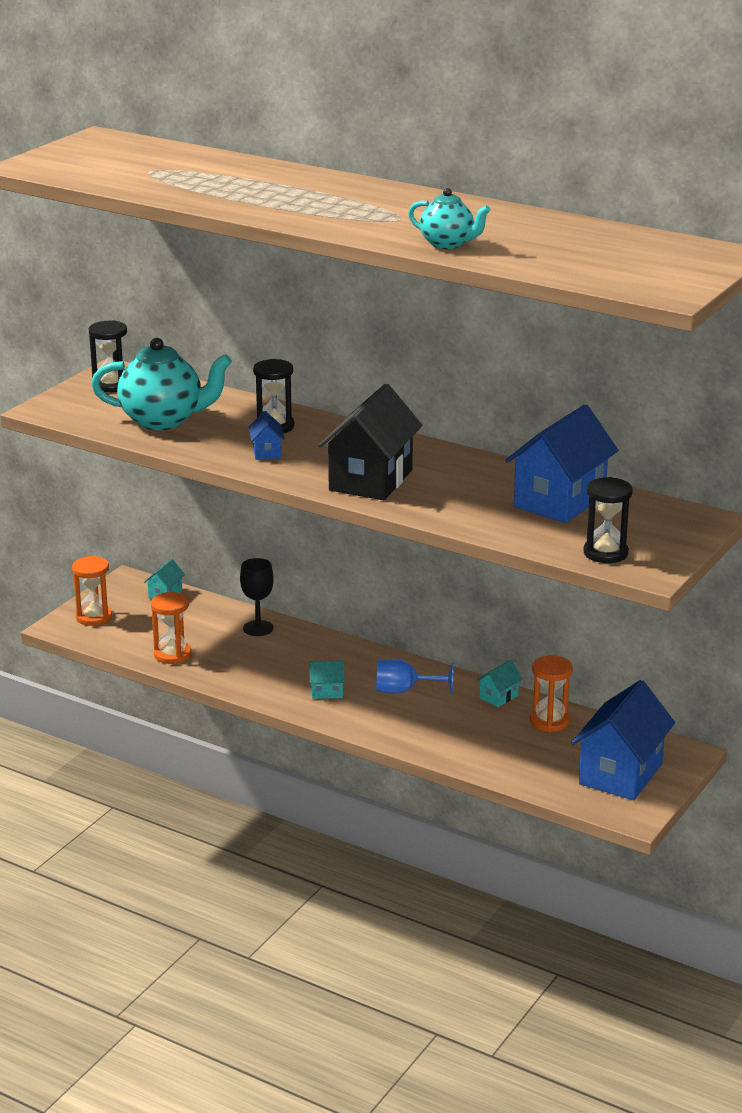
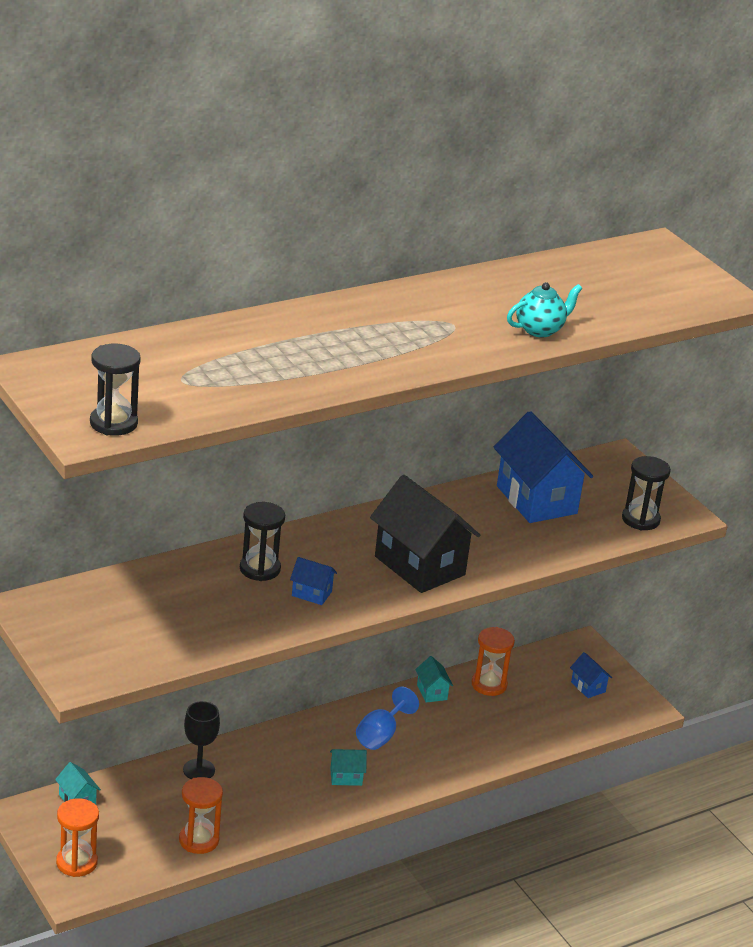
camera: 65 degrees left, 5 degrees up
(111, 385) = (62, 620): black hourglass -> black hourglass (113, 423)
(163, 420) = (183, 621): turquoise teapot -> none
(327, 692) = (346, 777): turquoise house -> turquoise house turned 60 degrees clockwise
(620, 774) = (588, 687): blue house -> blue house, size x0.44

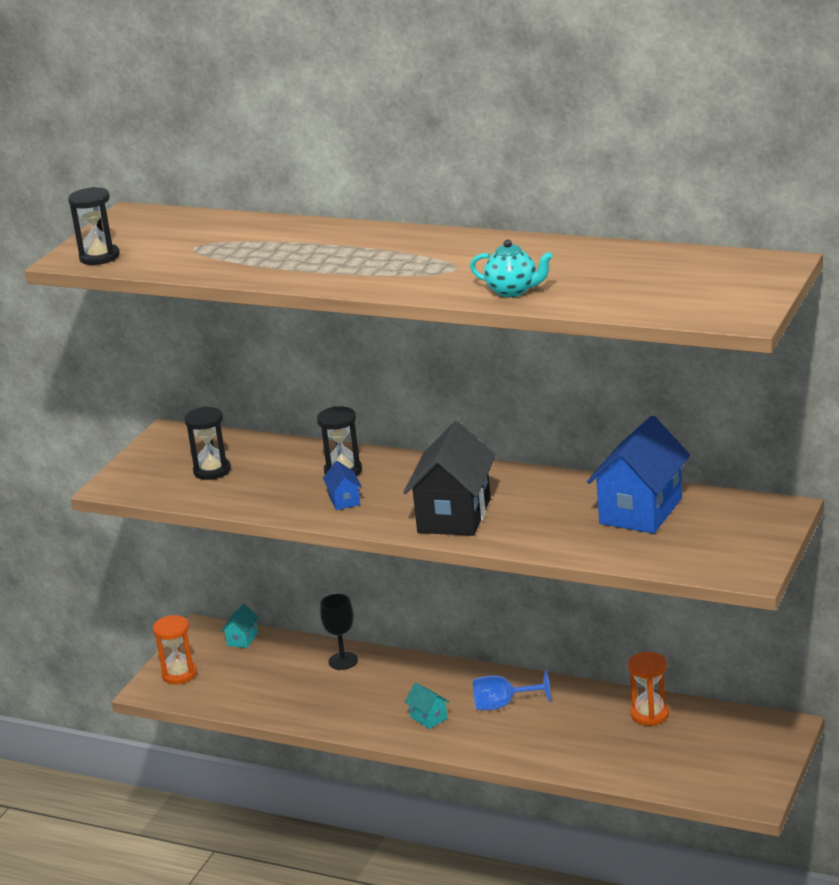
camera: 60 degrees right, 5 degrees down
(199, 840) = (267, 702): orange hourglass -> none
(432, 692) = (594, 697): turquoise house -> none
(588, 687) = (731, 758): blue house -> none
(640, 519) = (701, 560): black hourglass -> black hourglass (212, 471)

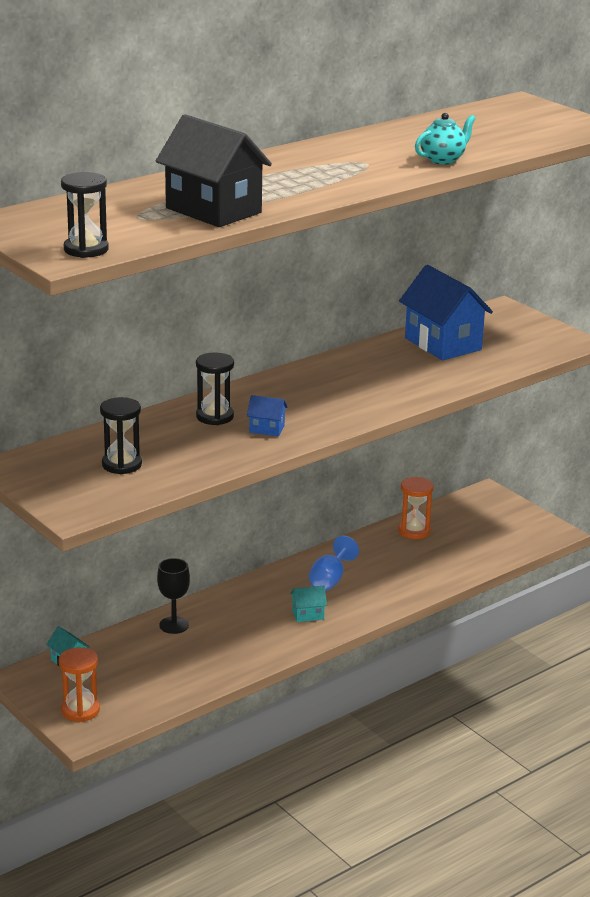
camera: 65 degrees left, 0 degrees up
(454, 516) = (356, 399): black house -> black house (213, 210)

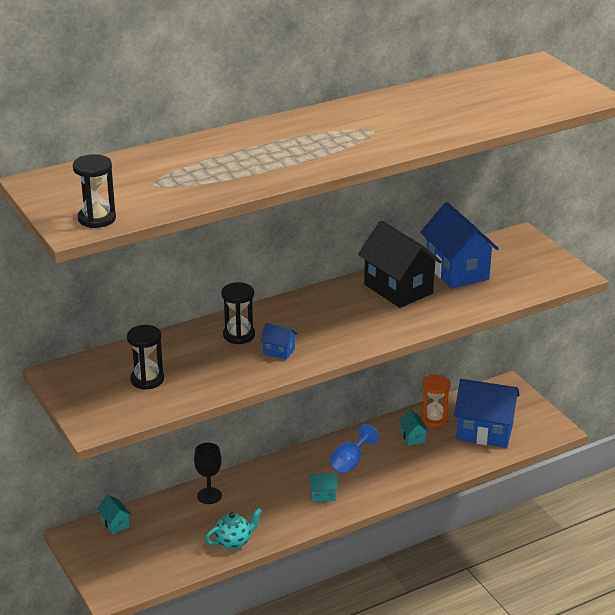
camera: 10 degrees right, 5 degrees up
(80, 710) = (113, 571): orange hourglass -> none
(213, 210) = (220, 179): black house -> black house (398, 289)
(394, 550) = (412, 437): none -> turquoise house
(443, 160) = (442, 130): turquoise teapot -> turquoise teapot (234, 542)
(475, 539) = (484, 432): none -> blue house

